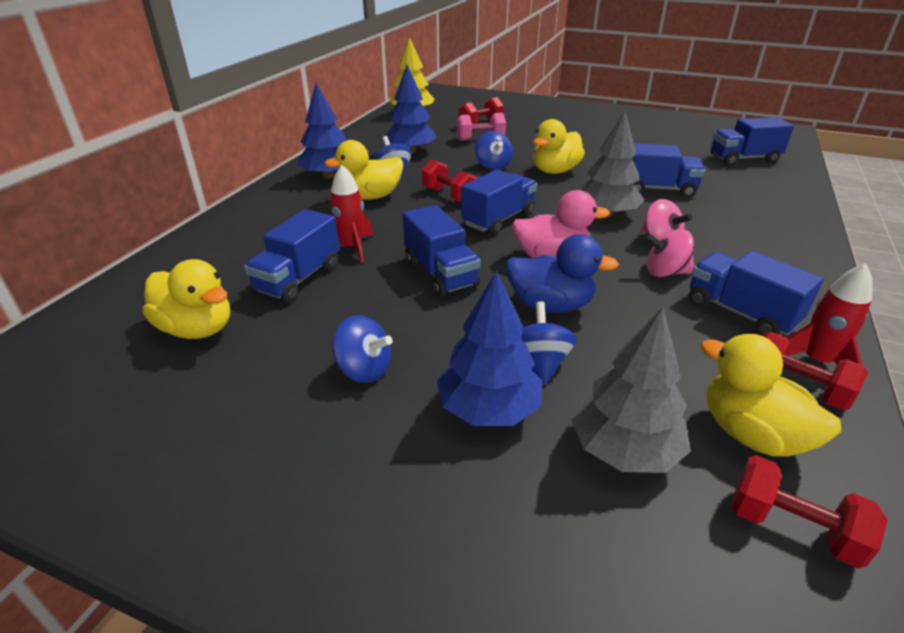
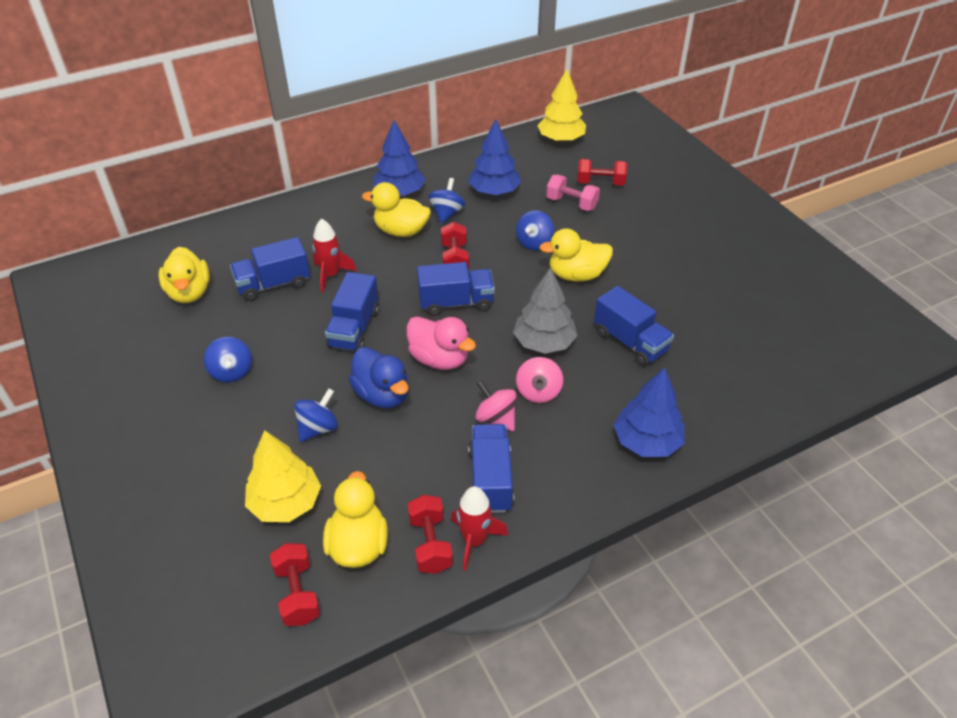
camera: 40 degrees right, 10 degrees up
(488, 409) = (257, 436): blue tree -> blue tree (647, 441)
(624, 449) = (285, 503): grey tree -> yellow tree
(743, 159) = (784, 353): blue truck -> none

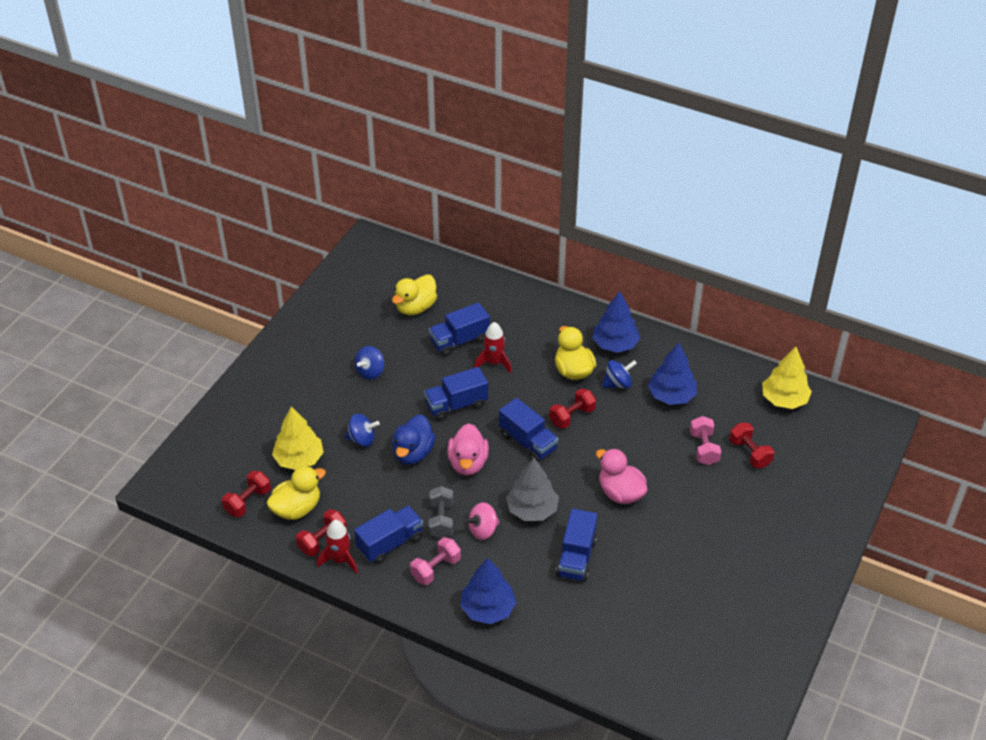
camera: 55 degrees right, 0 degrees up
(273, 284) = (459, 341): blue truck -> blue truck turned 60 degrees counterclockwise
(496, 419) = (441, 520): pink spinning top -> grey dumbbell
(534, 243) = (633, 450): blue spinning top -> none
(559, 457) = (436, 569): none -> pink dumbbell
(576, 275) = (620, 493): yellow duck -> pink duck

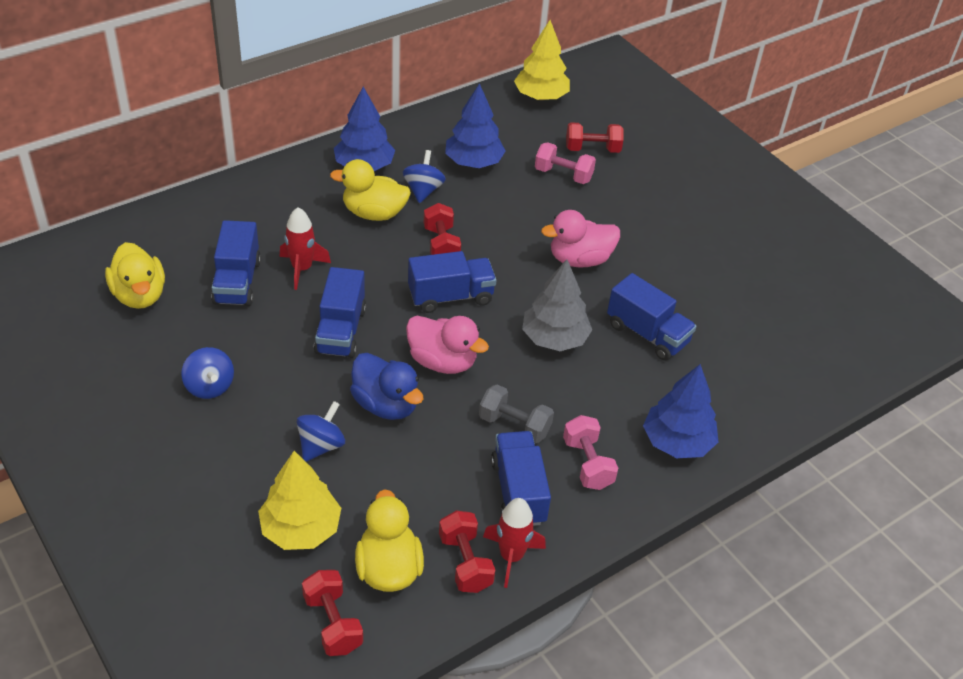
camera: 65 degrees left, 0 degrees up
(483, 530) = (556, 394): pink spinning top -> none

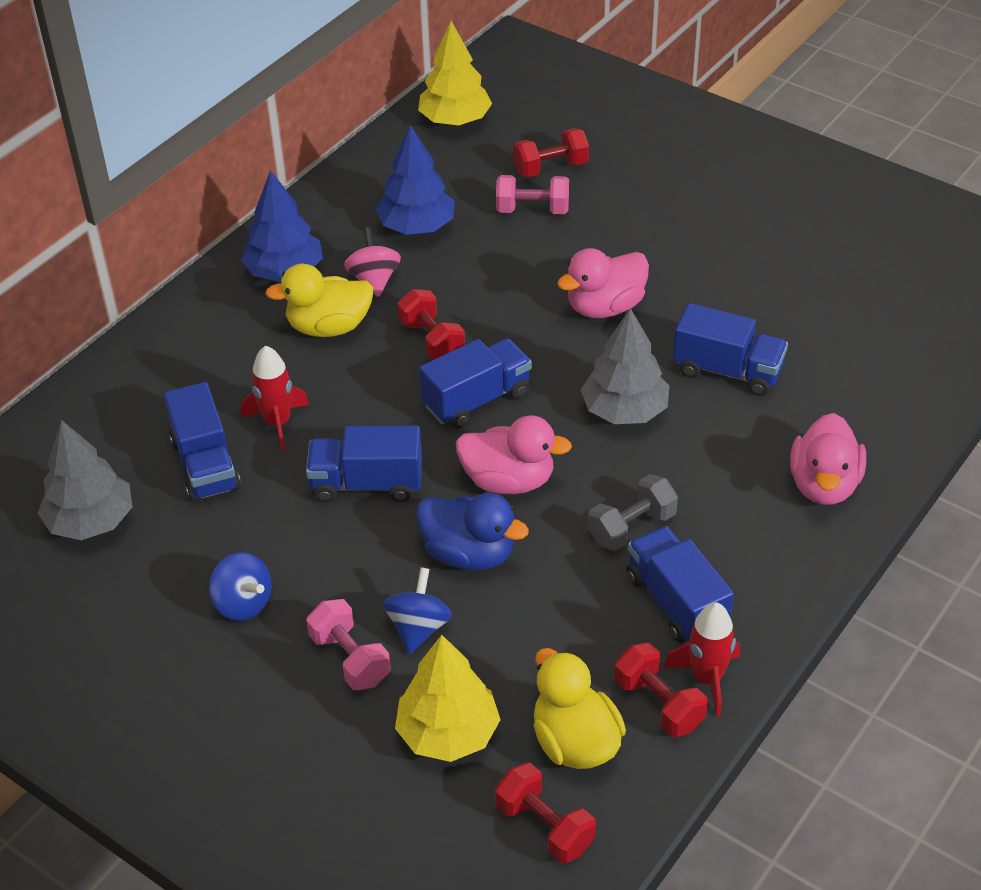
camera: 15 degrees left, 0 degrees up
(139, 295) = (91, 521): yellow duck -> grey tree
(340, 331) = (367, 484): blue truck -> blue truck turned 105 degrees clockwise
(423, 190) = (374, 280): blue spinning top -> pink spinning top
(514, 425) = (631, 527): grey dumbbell -> grey dumbbell turned 45 degrees counterclockwise
(587, 464) = (737, 544): pink dumbbell -> pink dumbbell (350, 659)
(677, 442) = (824, 485): blue tree -> pink duck

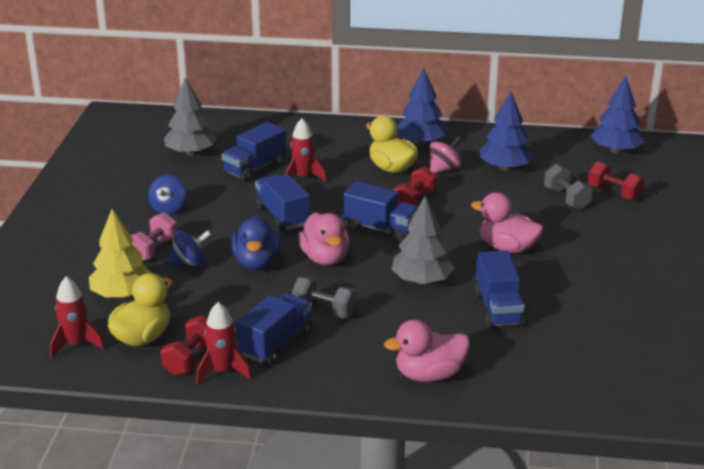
camera: 60 degrees right, 15 degrees down
(455, 120) = (615, 150): yellow tree -> blue tree
(532, 210) = (566, 198): pink dumbbell -> grey dumbbell
(544, 827) = (76, 344): red dumbbell -> red rocket

